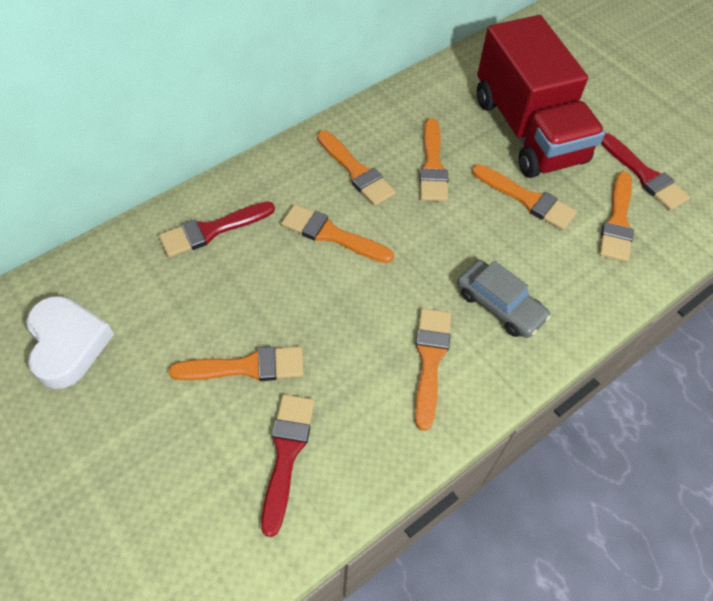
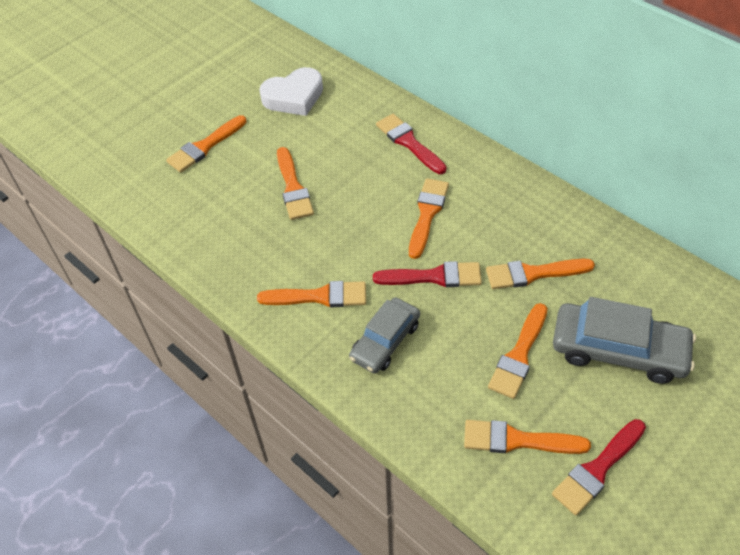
camera: 85 degrees right, 5 degrees down
(286, 454) = (229, 223): red brush -> red brush (434, 277)
(356, 171) = (504, 219): orange brush -> orange brush (205, 146)
(528, 130) = (618, 350): red truck -> grey car

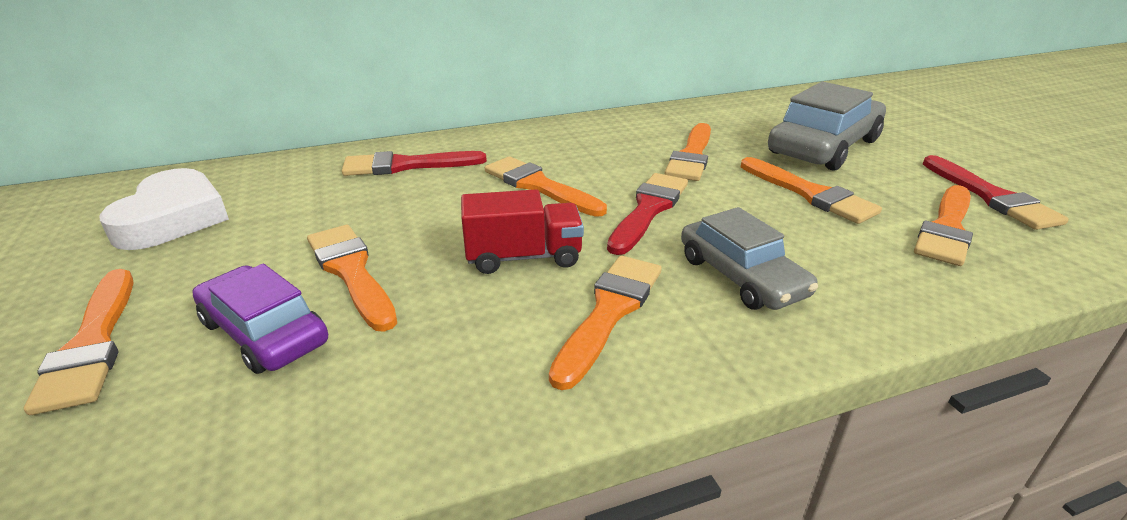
camera: 65 degrees left, 20 degrees down
(238, 189) = (264, 332): none -> purple car
(293, 188) = (351, 272): orange brush -> orange brush turned 135 degrees counterclockwise
(345, 243) = (523, 257): none -> red truck

